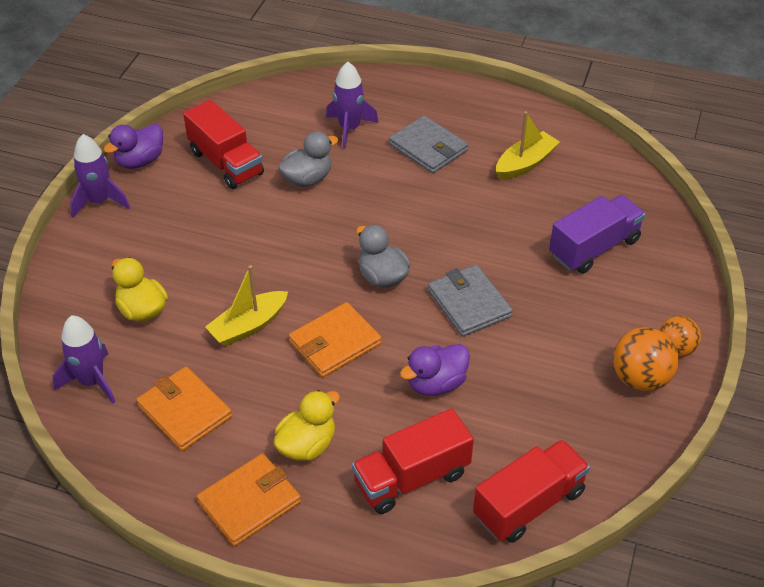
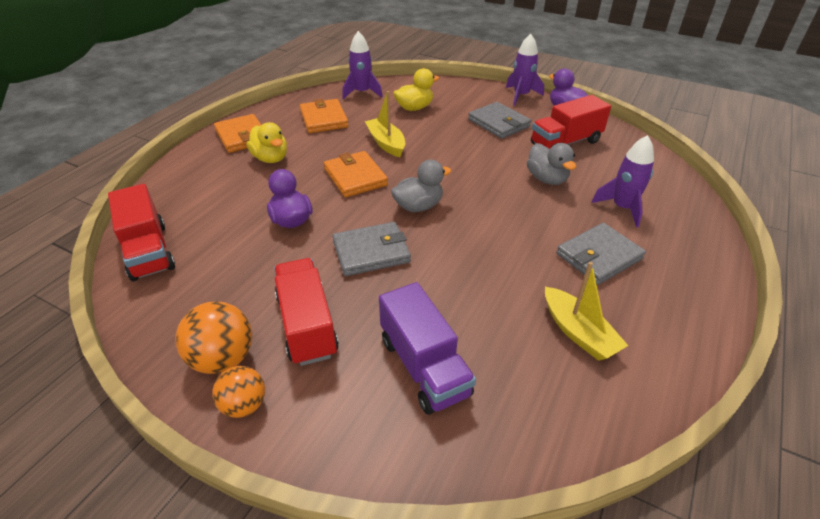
camera: 100 degrees right, 5 degrees down
(182, 220) = (499, 123): none -> grey wallet
(184, 411) = (324, 119): orange wallet -> orange wallet turned 75 degrees counterclockwise
(411, 478) = (214, 198): red truck -> red truck (307, 325)

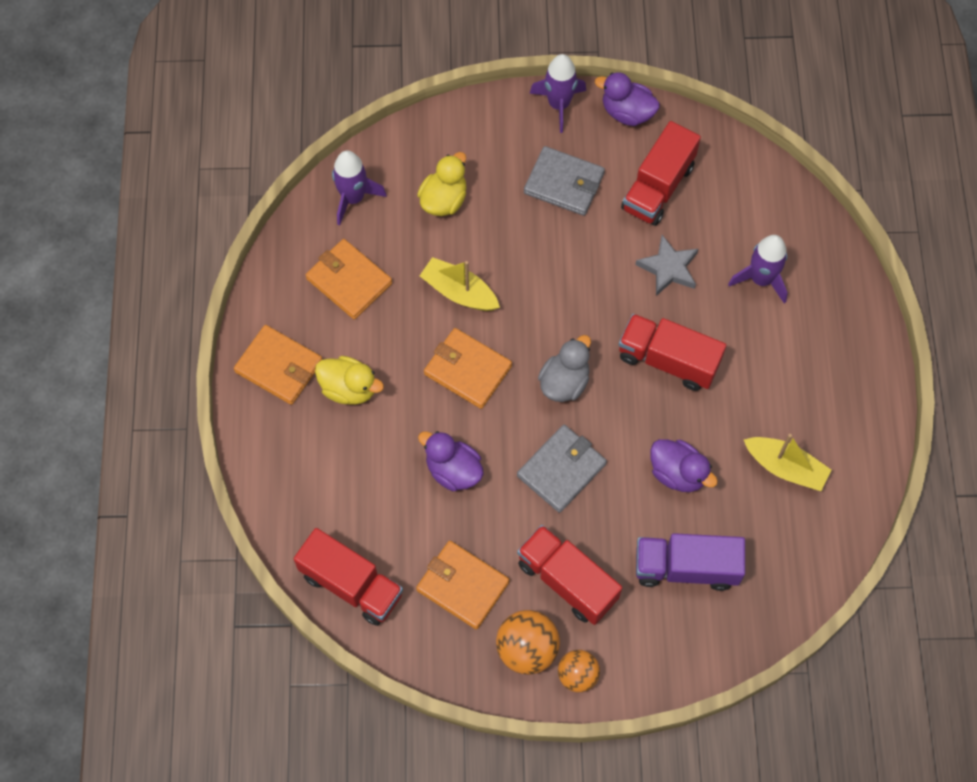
camera: 30 degrees left, 25 degrees up
(222, 289) = (462, 586): none -> orange wallet
(424, 366) = (686, 567): purple truck -> purple truck turned 150 degrees clockwise
(468, 293) = (678, 473): none -> purple duck
(511, 224) = (668, 360): none -> red truck
(547, 179) = (668, 268): grey duck -> grey star
(599, 256) = (766, 364): grey wallet -> none

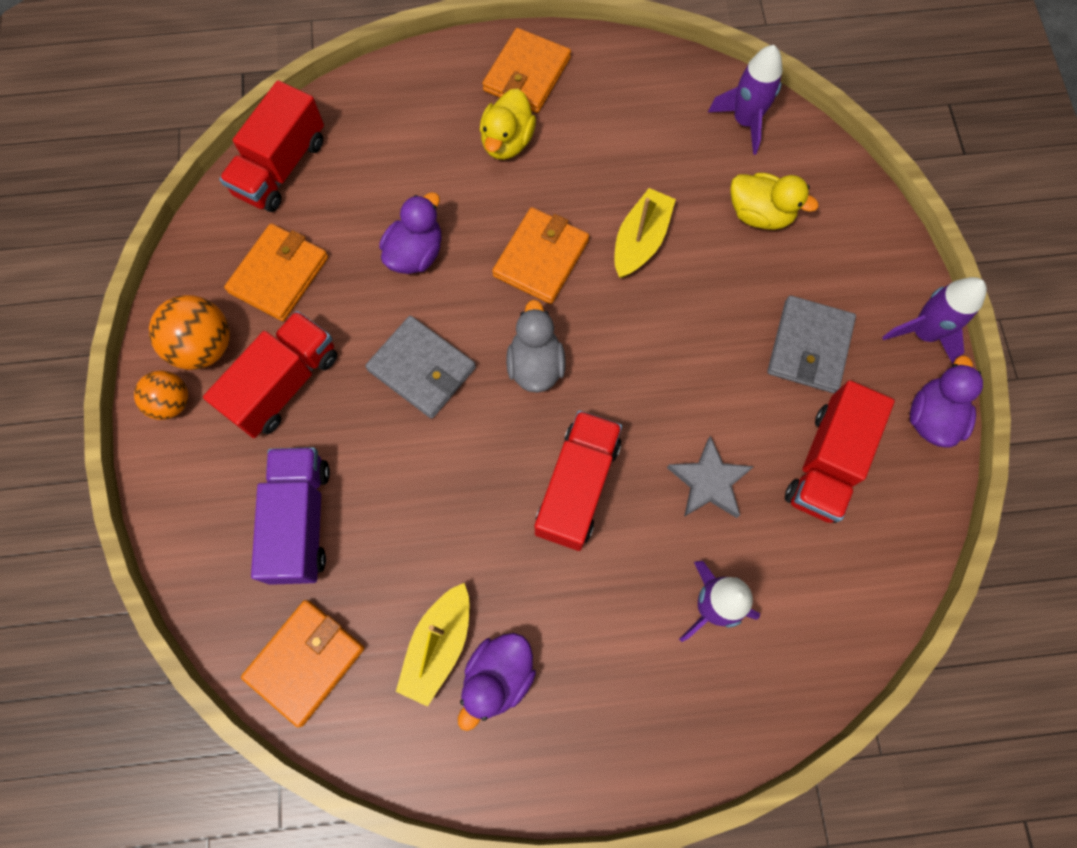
camera: 85 degrees right, 5 degrees up
(349, 281) = (638, 128): orange wallet -> orange wallet (305, 662)
(564, 382) = (535, 365): grey duck -> grey duck turned 120 degrees counterclockwise
(658, 187) = (826, 463): red truck -> red truck turned 90 degrees counterclockwise
(678, 473) = (424, 506): purple duck -> purple duck (498, 677)

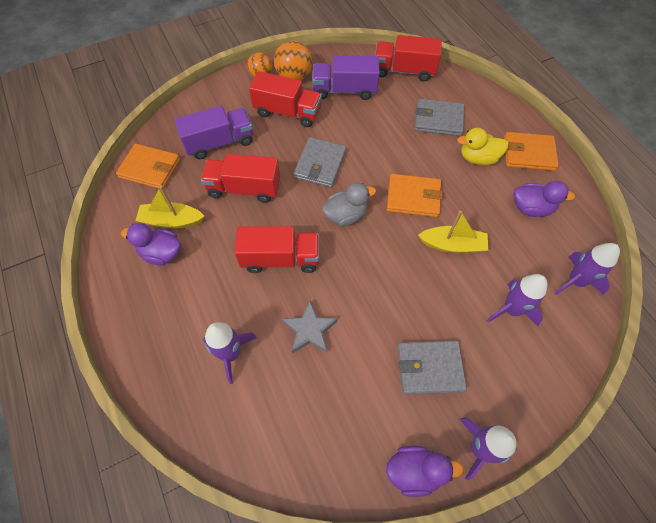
camera: 70 degrees right, 10 degrees down
(279, 275) = (344, 90): orange wallet -> purple truck
(410, 162) = (438, 120): none -> grey wallet
(415, 253) = (385, 140): purple duck -> purple duck (531, 208)
(760, 214) = (511, 309): yellow duck -> purple rocket
(826, 463) = (350, 402): red truck -> red truck (244, 188)

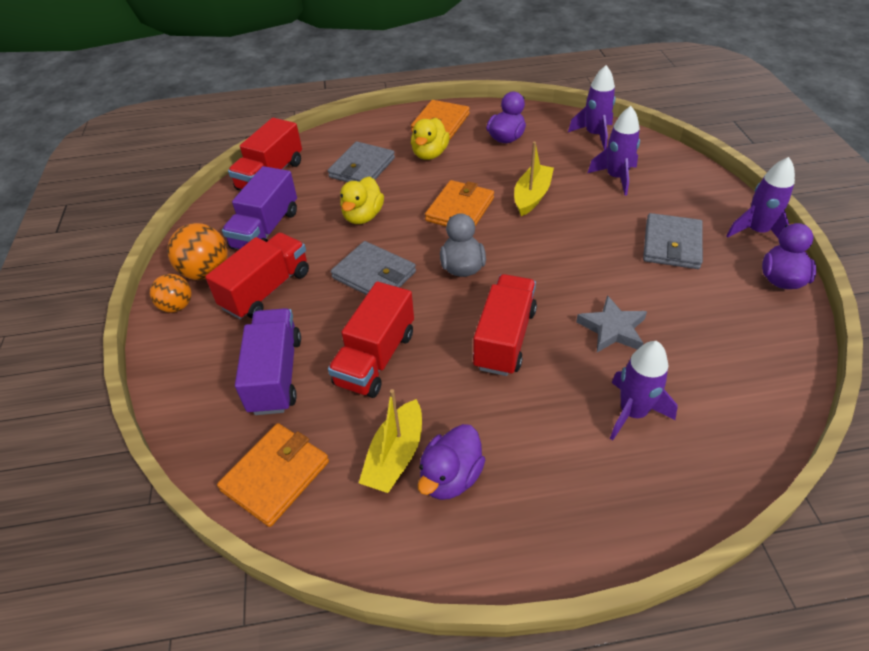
camera: 70 degrees left, 15 degrees down
(380, 139) = (363, 216): none -> yellow duck

